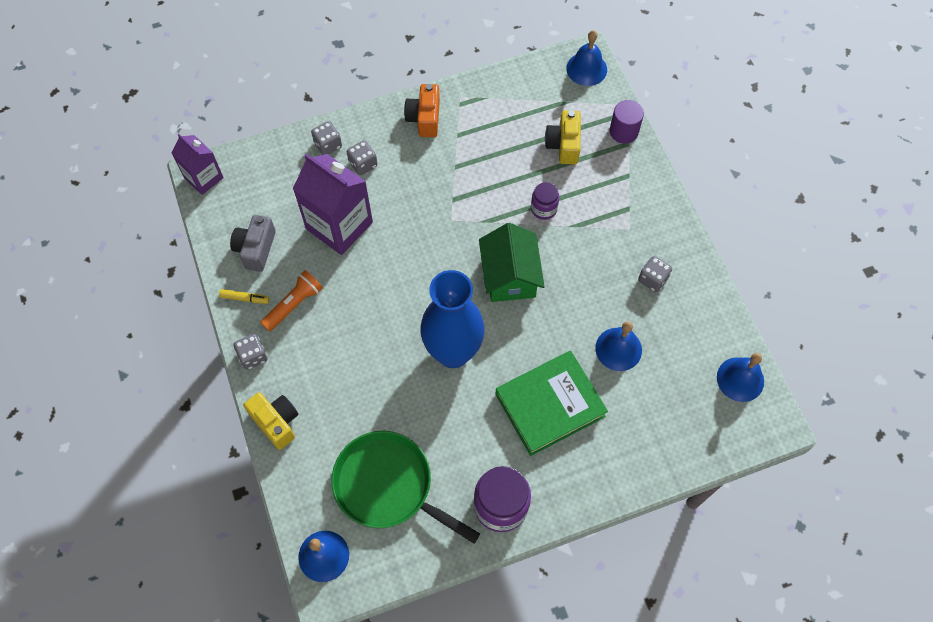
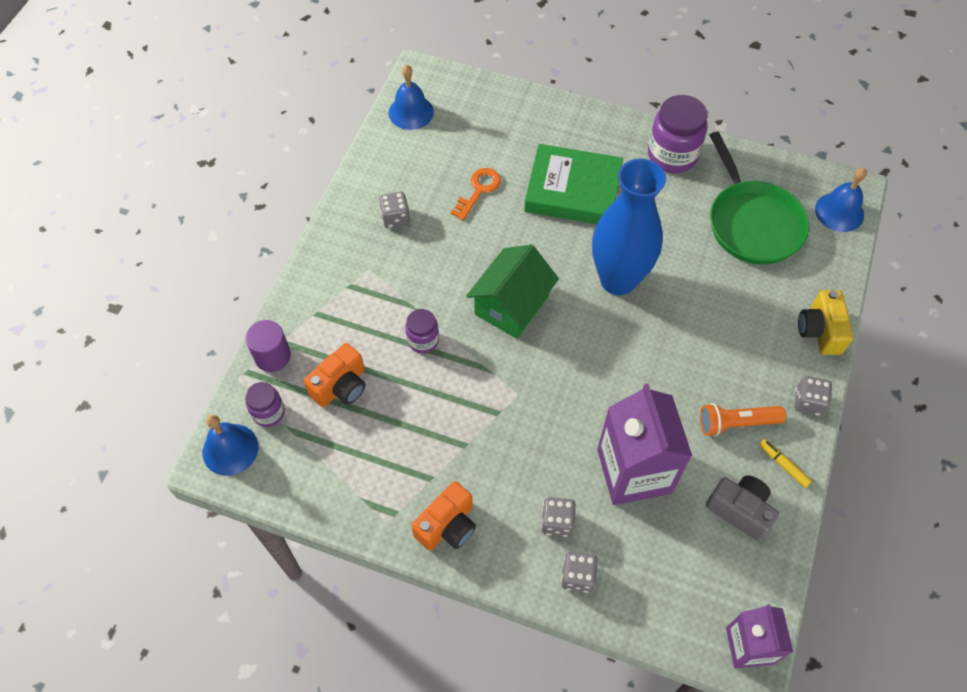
camera: 140 degrees left, 5 degrees down
(256, 249) = (740, 510): grey camera -> grey camera turned 105 degrees counterclockwise
(563, 145) = (341, 386): yellow camera -> orange camera
(588, 101) = (268, 412): none -> purple jar
(618, 349) = (479, 190): blue bell -> orange key

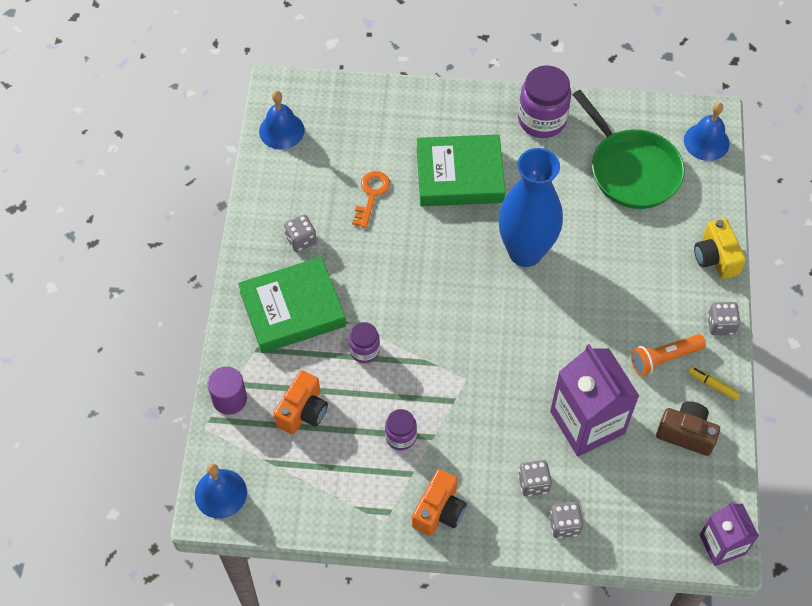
camera: 15 degrees left, 0 degrees up
(268, 412) = (244, 451): purple jar -> purple jar (400, 437)
(364, 282) = (292, 309): none -> green book
(511, 305) = (435, 298): green house -> none
(740, 510) = (686, 433): grey camera -> brown camera

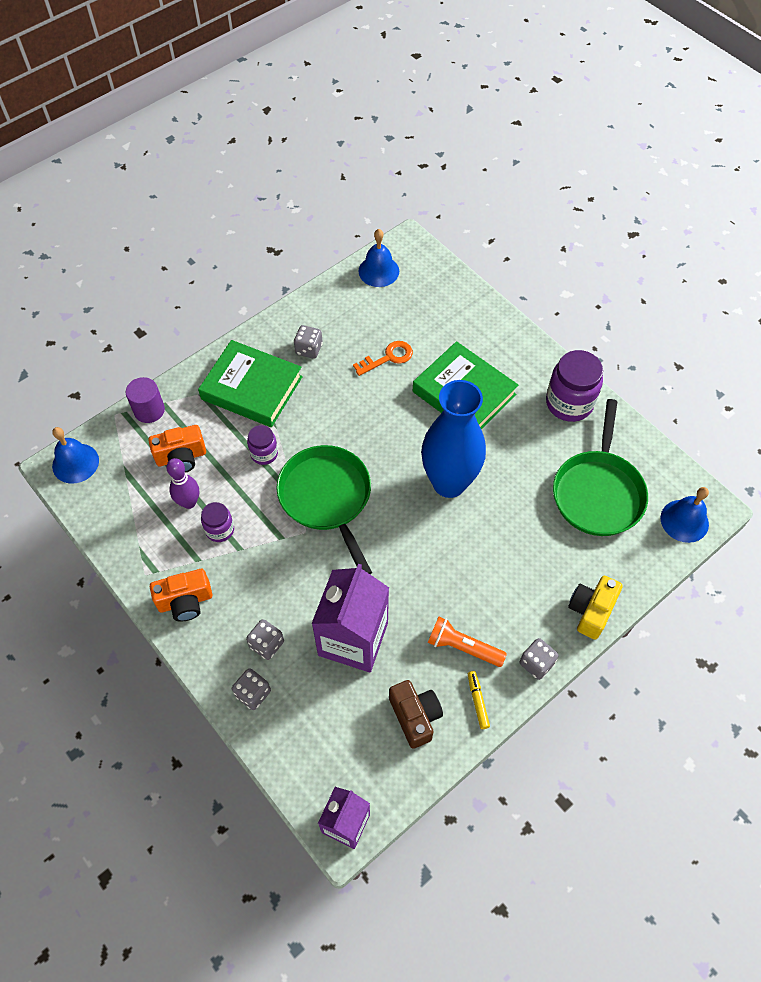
camera: 45 degrees right, 0 degrees up
(351, 439) = (189, 502): none -> purple bowling pin
(451, 341) = (327, 498): none -> green pan

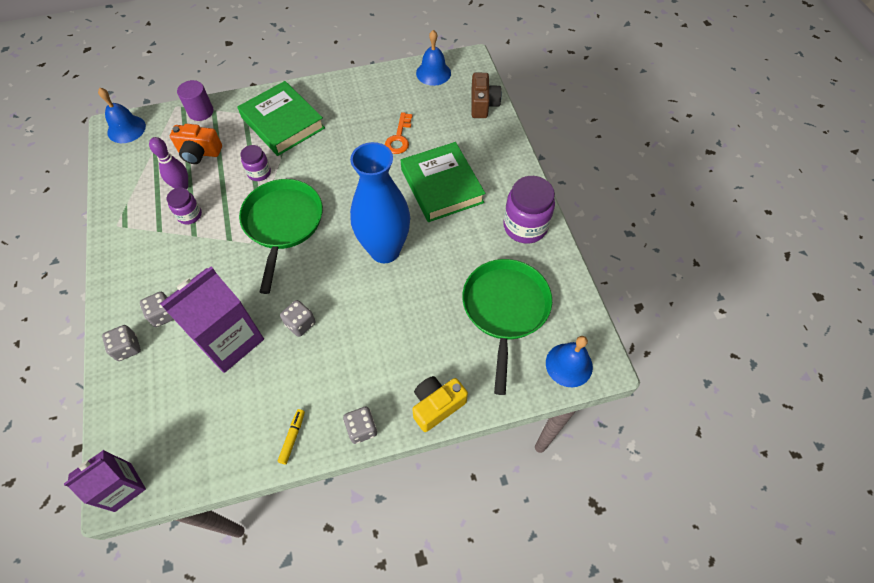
camera: 25 degrees right, 0 degrees up
(185, 601) = (129, 257): orange camera -> none
(309, 349) = (343, 110): grey dice -> grey dice (300, 324)
(388, 357) = (399, 138): orange key -> orange key turned 105 degrees clockwise
(415, 716) = (235, 425): brown camera -> brown camera (483, 104)
(463, 647) = (310, 386): orange flashlight -> none
(598, 493) = (505, 309): green pan -> green pan turned 150 degrees clockwise

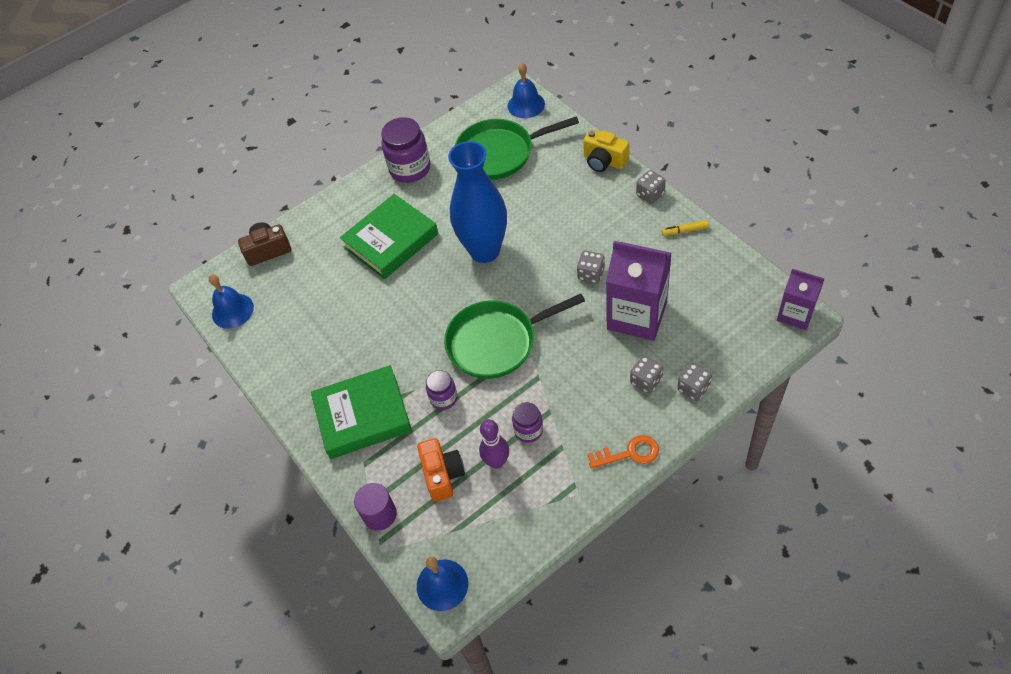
camera: 105 degrees left, 5 degrees down
(283, 123) = (363, 415): green book -> green book turned 45 degrees clockwise
(399, 138) = (342, 299): orange key -> orange key (629, 453)

